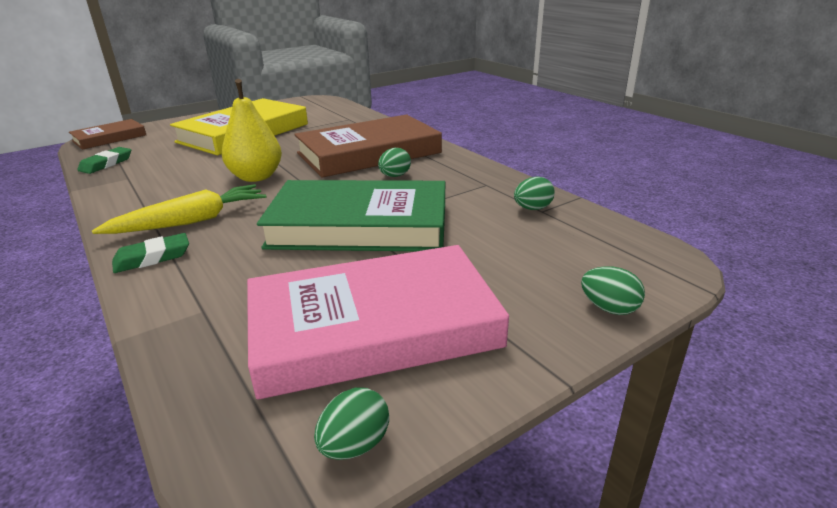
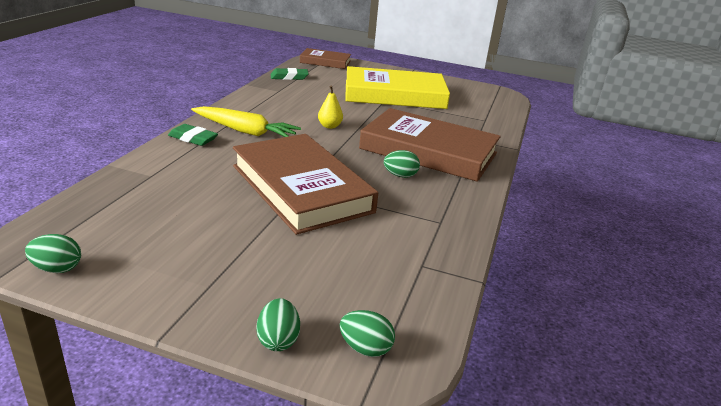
camera: 50 degrees right, 0 degrees up
(256, 177) = (329, 126): yellow pear -> yellow pear, size x0.54
(359, 225) = (301, 188): green book -> brown book
(373, 326) = (174, 237): pink book -> none
(532, 208) = (420, 259): green egg -> green egg (365, 348)

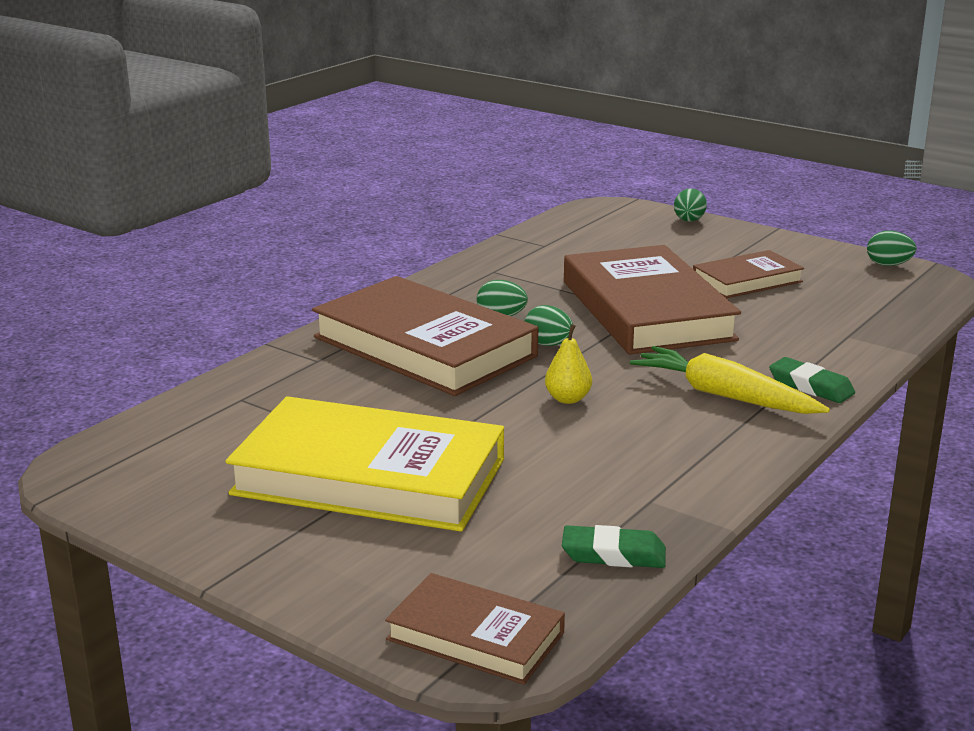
camera: 160 degrees left, 5 degrees down
(217, 229) = (747, 280): none -> brown book
(365, 348) = (624, 213): green egg -> green egg (548, 344)

